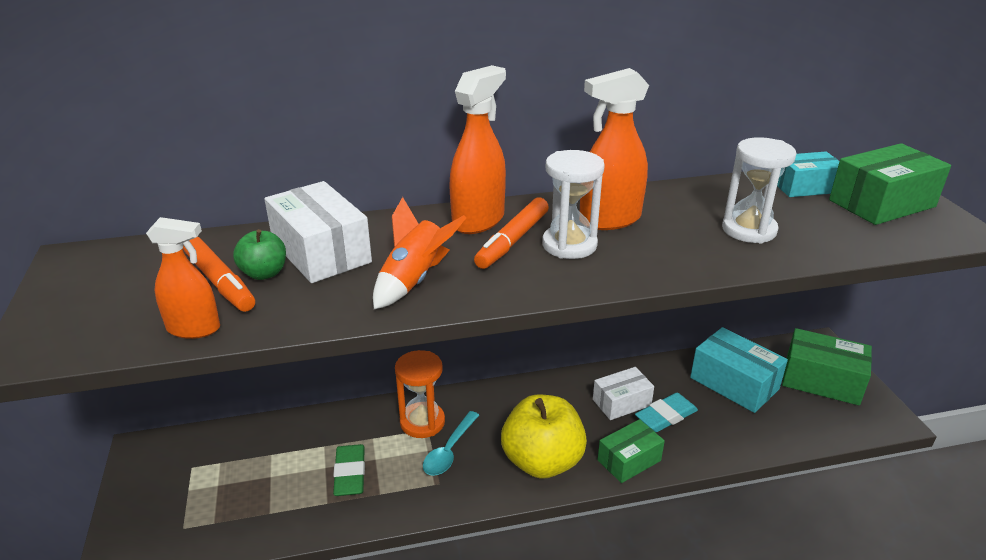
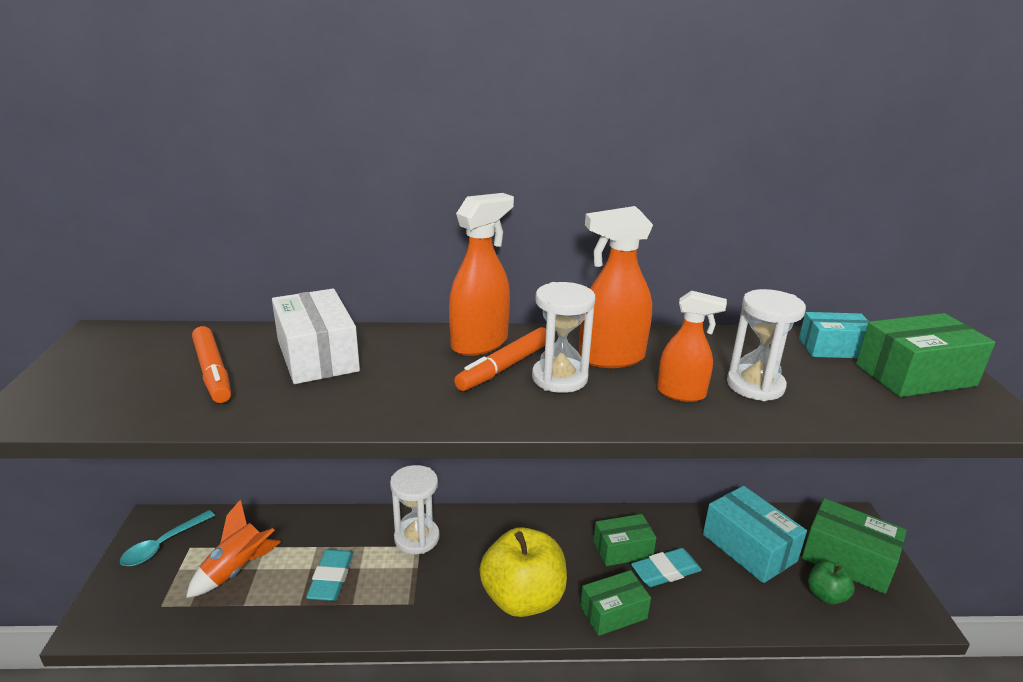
camera: 10 degrees right, 5 degrees down
(194, 329) = (168, 413): orange spray bottle -> orange spray bottle (681, 393)
(264, 273) = (256, 369): green apple -> green apple (826, 595)
(350, 473) = (331, 578): green eraser -> turquoise eraser
(414, 280) = (391, 394): orange rocket -> orange rocket (237, 570)
(422, 422) = (416, 538): orange hourglass -> white hourglass
(449, 450) = (434, 571): turquoise spoon -> turquoise spoon (163, 545)
(621, 402) = (622, 549): white box -> green box

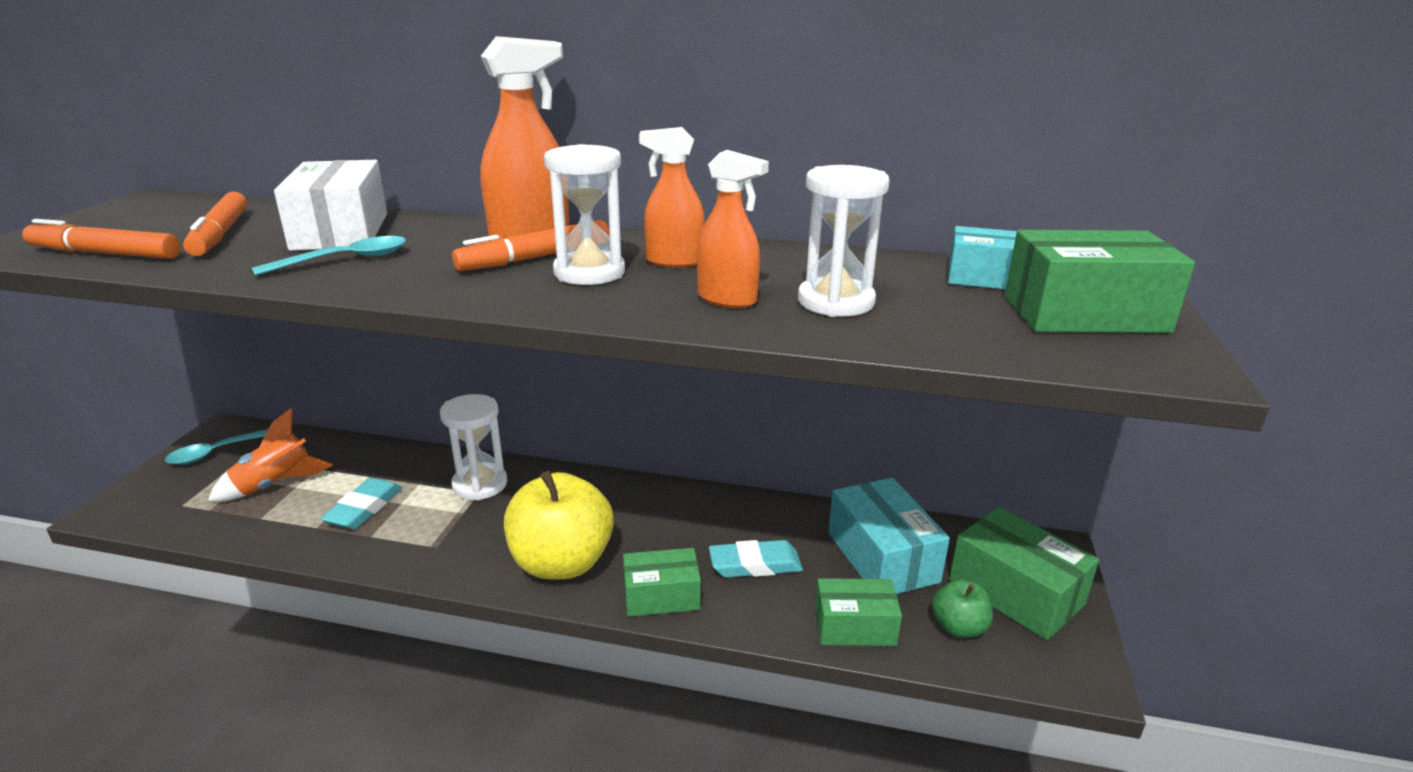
camera: 15 degrees right, 0 degrees up
(127, 409) = (105, 253): none -> orange marker
(352, 389) = (344, 260): none -> turquoise spoon
(611, 358) = (674, 261): orange spray bottle -> orange spray bottle, size x0.65
(622, 549) = (714, 533): green box -> green box (854, 626)

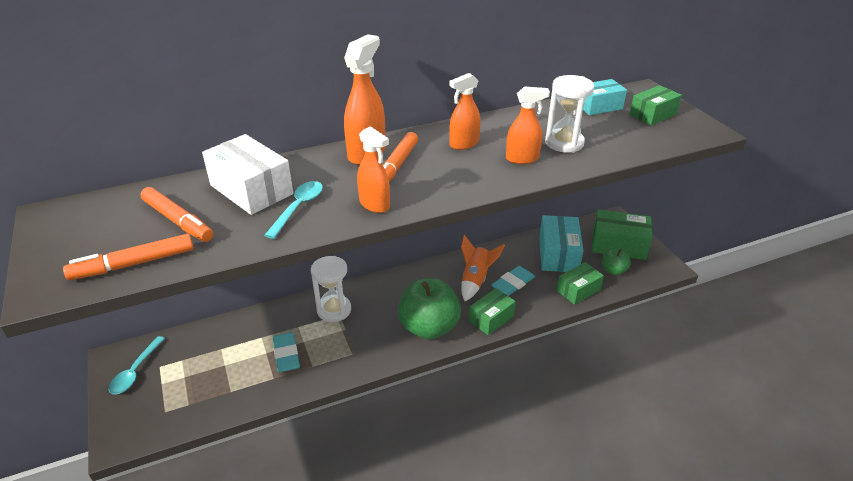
camera: 35 degrees left, 10 degrees up
(275, 485) = (210, 370): orange rocket -> orange rocket (475, 280)
(427, 283) = (374, 205): none -> orange spray bottle
(562, 563) = (429, 327): yellow apple -> green apple
(589, 272) = (438, 166): white hourglass -> none
(882, 557) = (558, 254): turquoise box -> turquoise box turned 60 degrees clockwise
(1084, 314) = (652, 114): green box -> green box, size x0.65

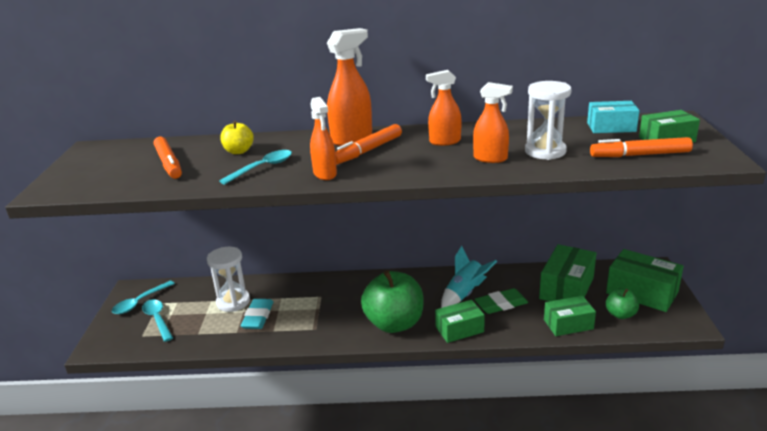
camera: 25 degrees right, 10 degrees down
(133, 264) = (115, 185): orange marker -> orange marker (639, 155)
(172, 387) = (157, 319): none -> turquoise spoon
(251, 189) = (239, 151): white box -> yellow apple
(334, 310) = (319, 291): white hourglass -> white hourglass (233, 302)
(475, 280) = (465, 294): orange rocket -> turquoise rocket
(513, 283) = (501, 304): turquoise eraser -> green eraser
(558, 254) = (566, 288): turquoise box -> green box

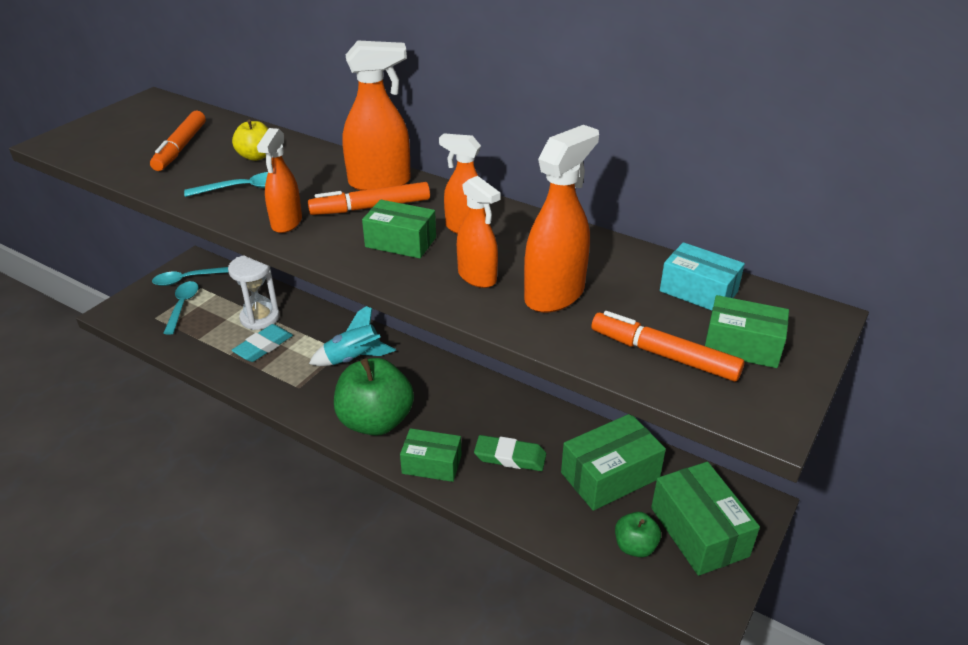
camera: 30 degrees right, 10 degrees up
(465, 294) = (486, 422): turquoise rocket -> turquoise rocket (354, 359)
(545, 151) = (555, 294): white hourglass -> orange spray bottle
(568, 324) = (556, 524): green box -> green box (400, 242)

